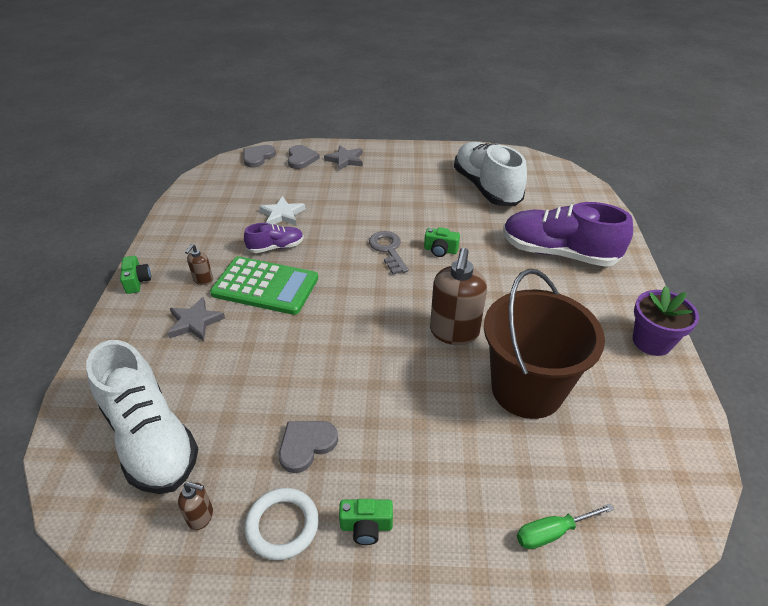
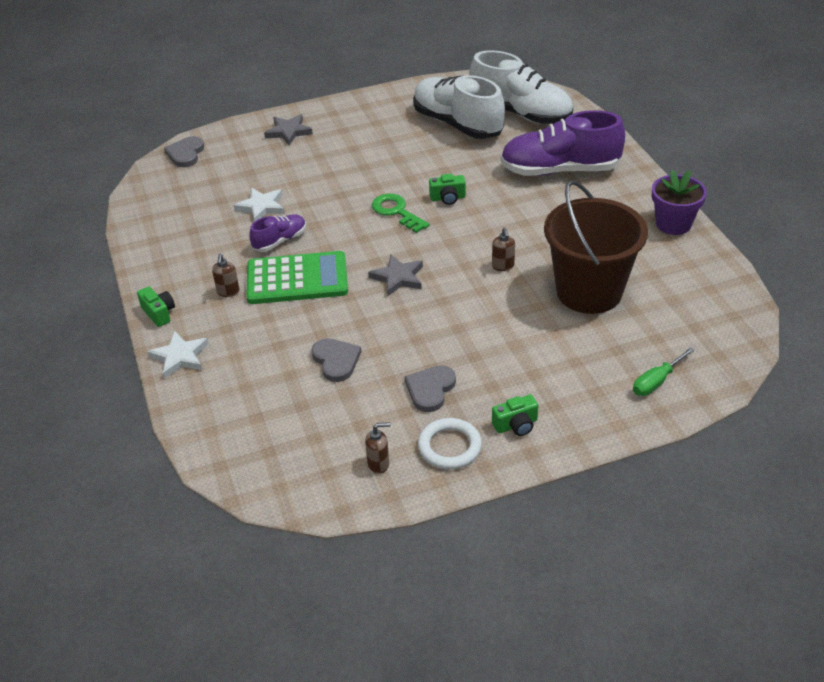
camera: 20 degrees left, 0 degrees up
(121, 327) = (180, 357): none -> white star
(150, 438) = (288, 429): white shoe -> white shoe (520, 114)
(195, 322) = (252, 330): grey star -> grey star (398, 277)
(301, 159) = (237, 143): grey heart -> grey heart (336, 361)
(388, 250) = (396, 212): grey key -> green key
(454, 332) = (503, 266): brown soap dispenser -> brown soap dispenser, size x0.46

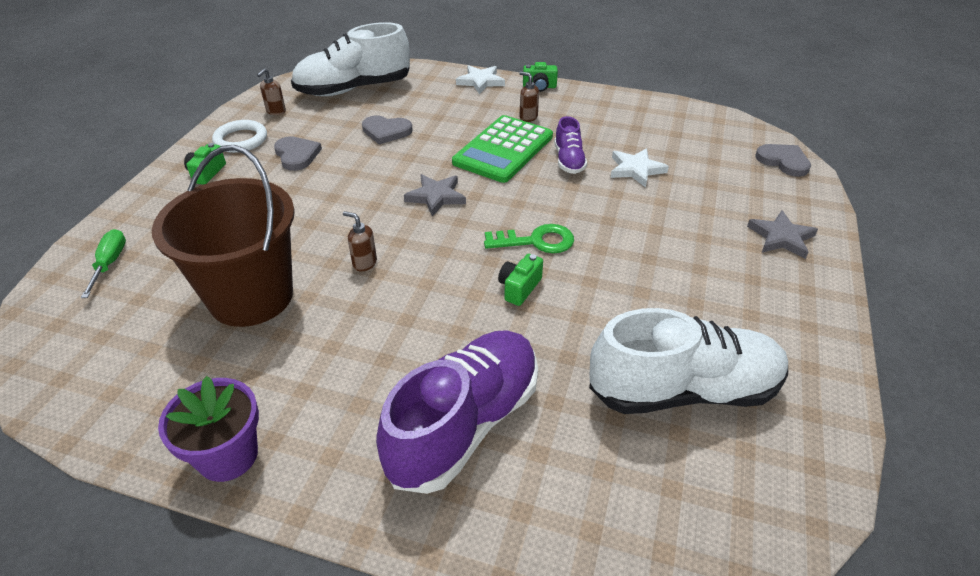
camera: 125 degrees right, 0 degrees up
(520, 114) = (656, 486): white shoe -> white shoe (354, 89)

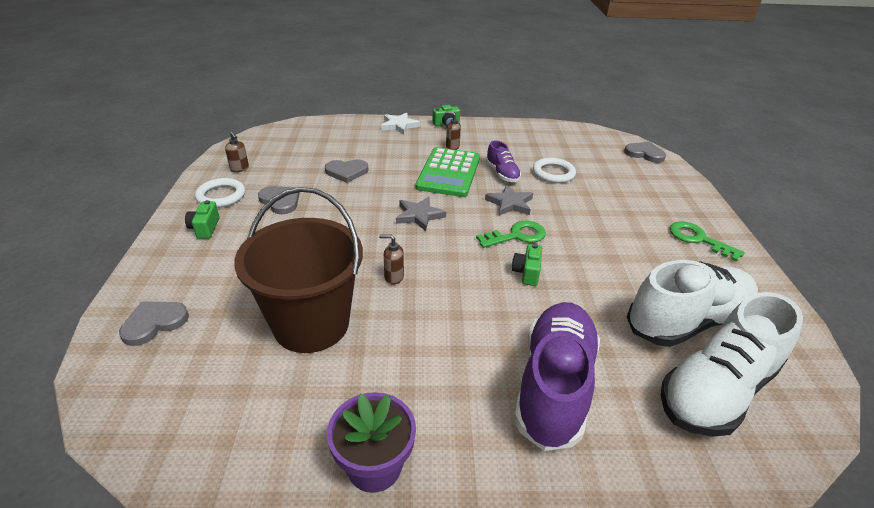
camera: 20 degrees left, 5 degrees down
(110, 263) = (154, 323): green screwdriver -> grey heart
(276, 111) = (239, 169): brown soap dispenser -> brown soap dispenser turned 45 degrees counterclockwise
(354, 89) = (298, 143): white shoe -> white shoe (716, 390)
(636, 170) = (553, 173): white star -> white ring
(777, 290) = (698, 239): none -> green key
(781, 237) = (677, 204): grey star -> grey star (510, 203)

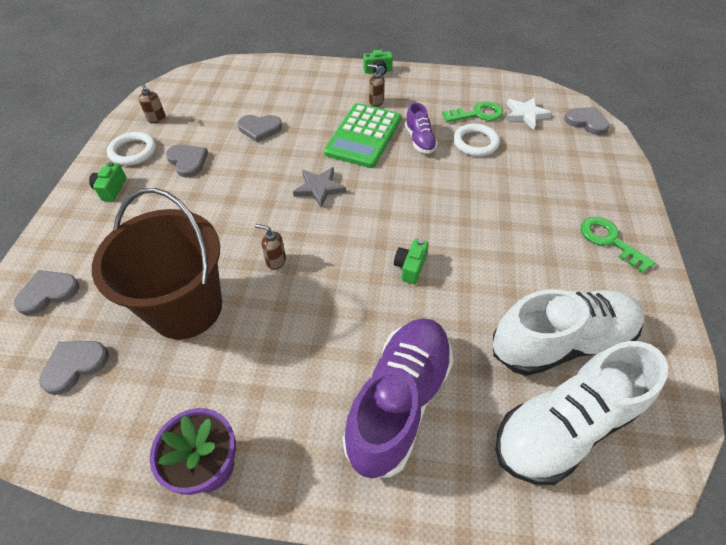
camera: 10 degrees right, 15 degrees up
(199, 387) = (75, 365): none -> grey heart
(399, 125) = (327, 71): white star -> white star (525, 115)
(510, 203) = (417, 179): grey star -> none
(516, 236) = (412, 221): green key -> green key (477, 114)

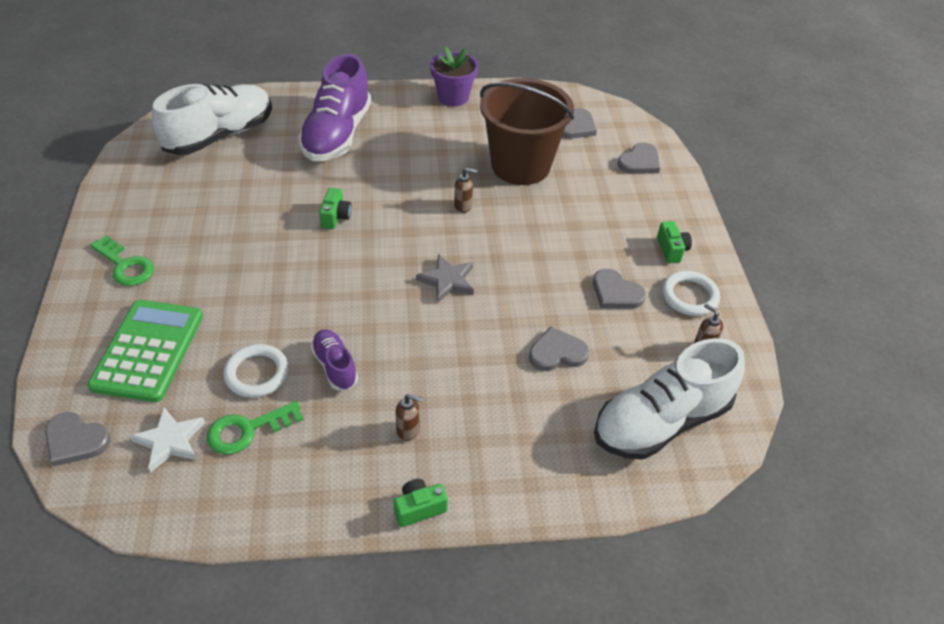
camera: 165 degrees right, 5 degrees down
(363, 136) = (413, 362): green calculator -> green calculator (148, 350)
(560, 342) = (207, 179): white shoe -> white shoe (661, 422)

